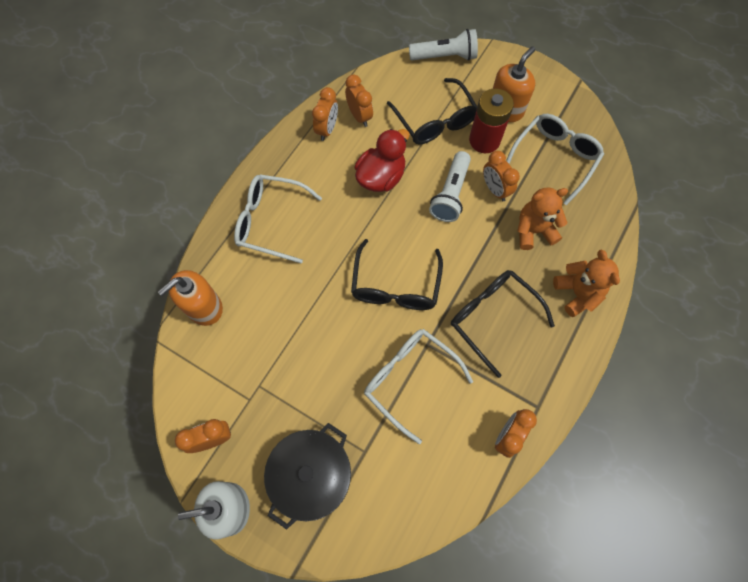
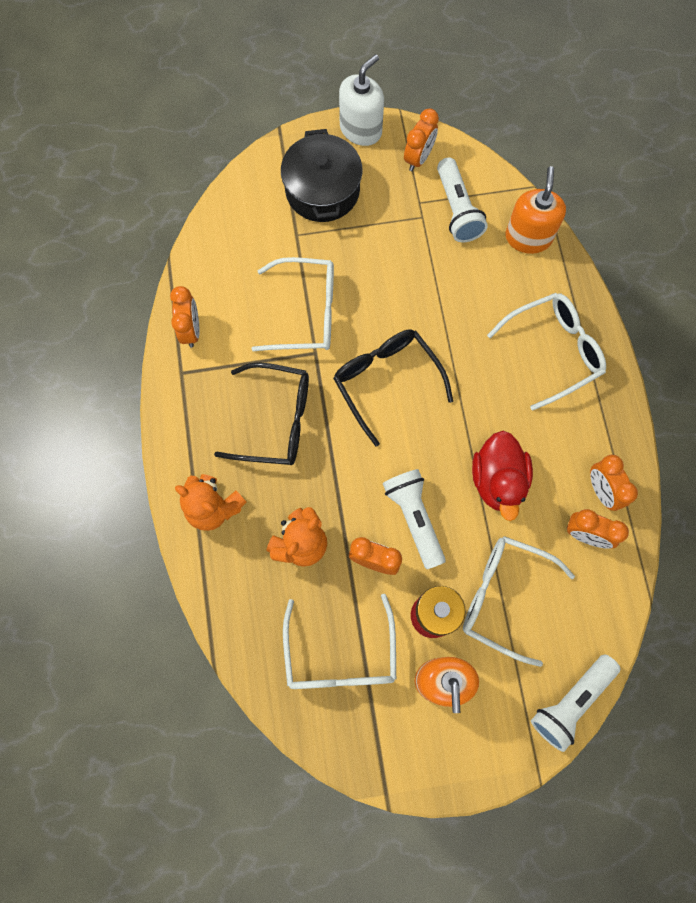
camera: 140 degrees right, 5 degrees up
(229, 370) = (457, 210): none -> white flashlight
(435, 121) = (503, 596): black glasses -> white glasses

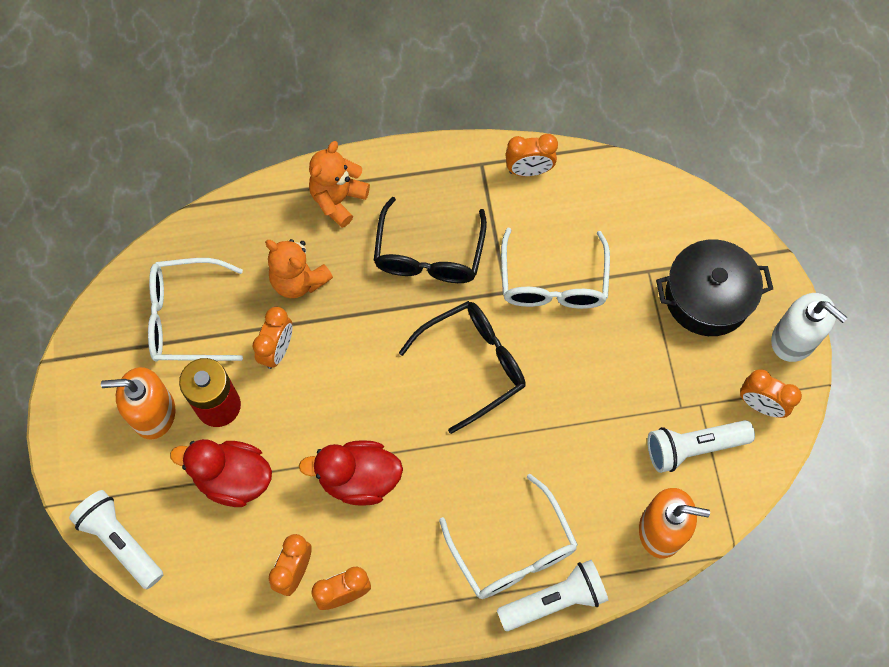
camera: 90 degrees right, 5 degrees down
(414, 518) = (320, 390): white flashlight -> white flashlight (554, 600)
(503, 596) = (233, 478): white glasses -> red duck

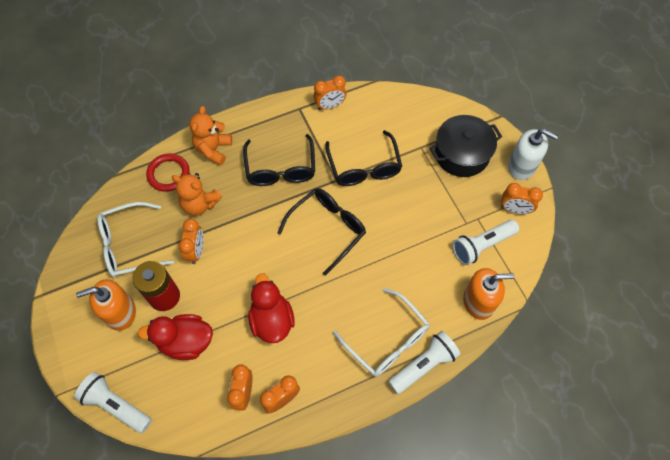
camera: 15 degrees left, 5 degrees down
(265, 222) = (168, 174): none -> red ring
(358, 479) = (272, 320): red duck -> red duck turned 90 degrees clockwise
(553, 282) = (364, 167): white glasses -> black glasses

